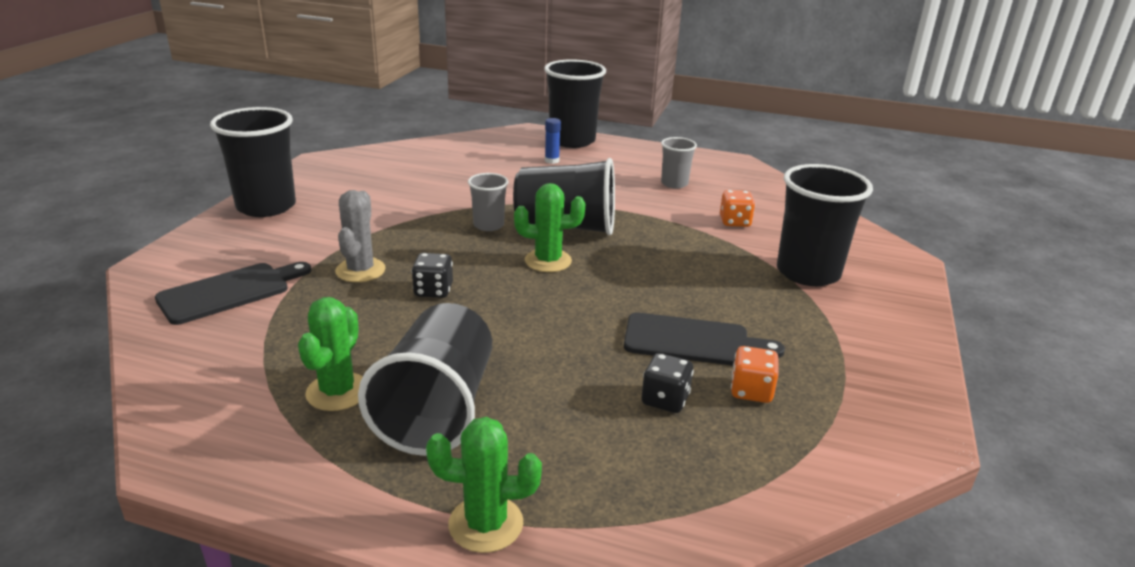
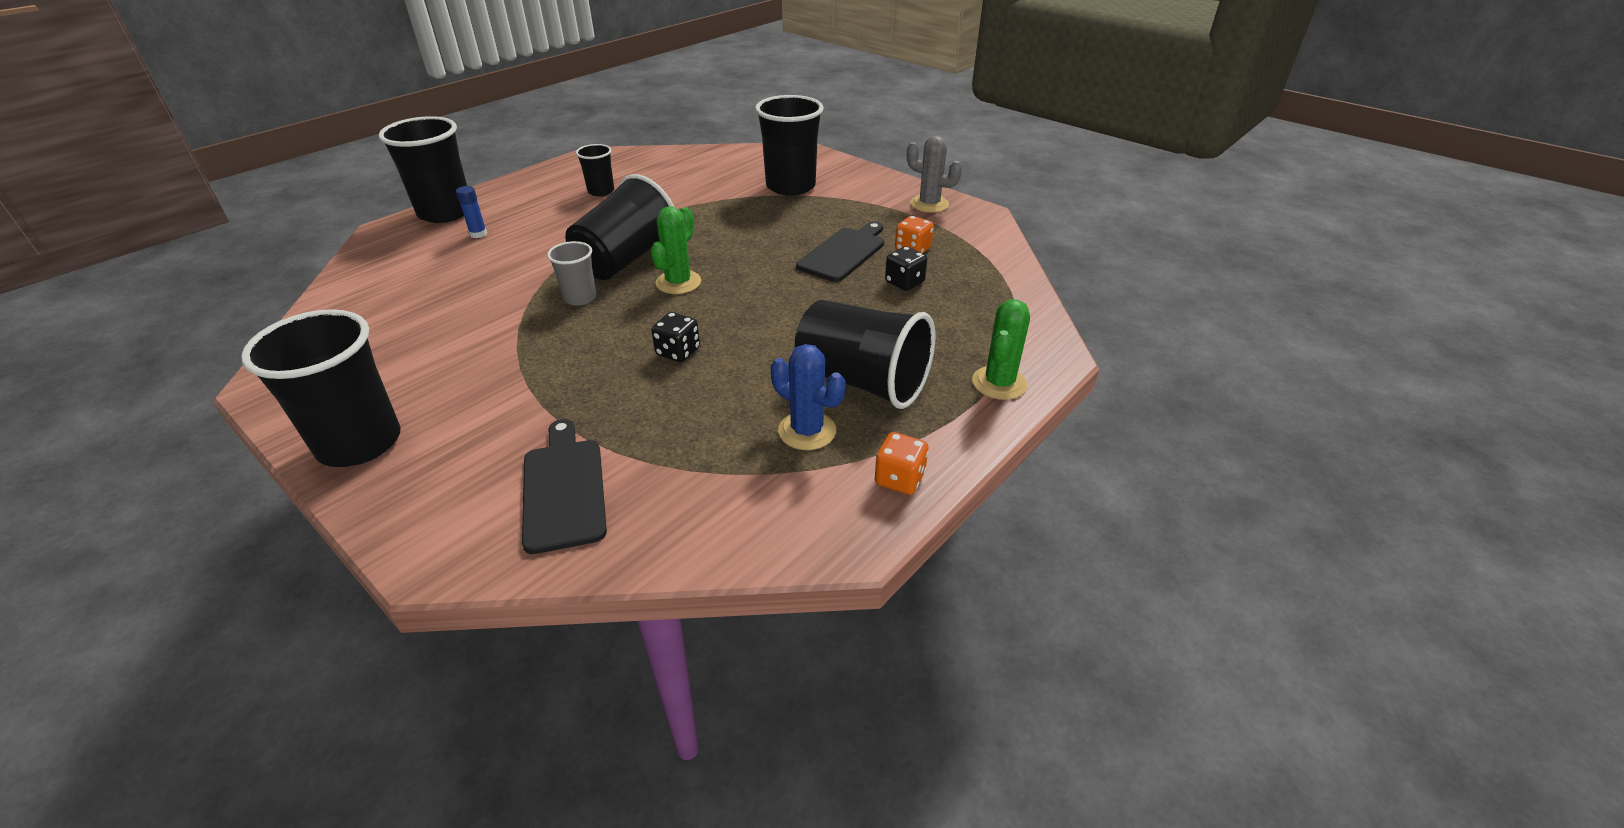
camera: 65 degrees left, 10 degrees up
(337, 392) = (807, 431): green cactus -> blue cactus
(360, 270) = (599, 389): grey cactus -> grey cactus (929, 204)
(674, 183) = (601, 191): grey cup -> black cup
(735, 222) = (694, 188): orange dice -> orange dice (899, 479)

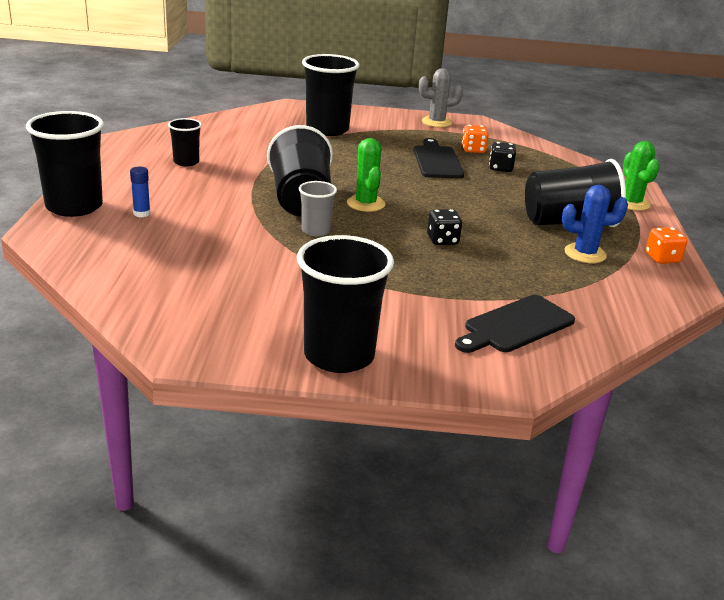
camera: 40 degrees left, 10 degrees down
(564, 489) = (516, 326): black cutting board -> black cutting board turned 75 degrees counterclockwise

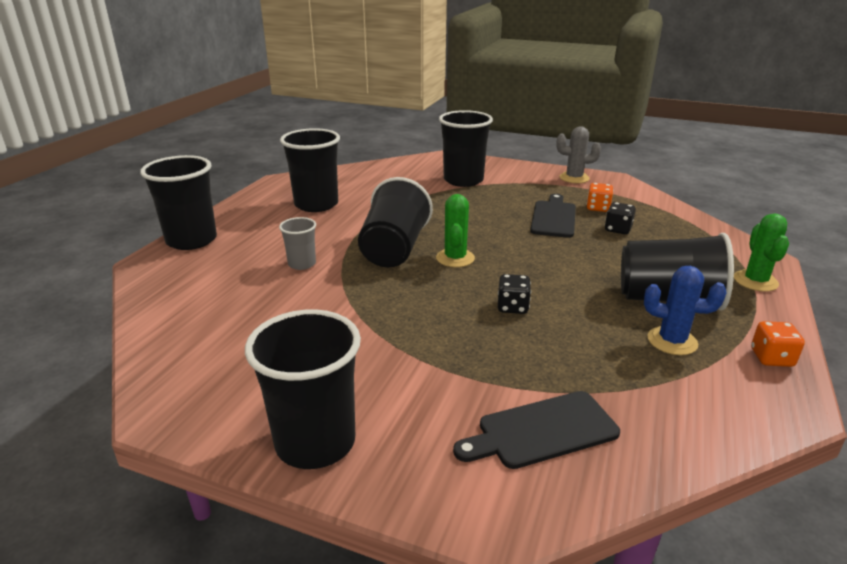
camera: 20 degrees right, 0 degrees up
(142, 213) = (242, 252): blue glue stick -> none
(186, 162) = (316, 204): black cup -> black cup, size x1.91
(316, 231) = (387, 283): grey cup -> grey cup (302, 264)

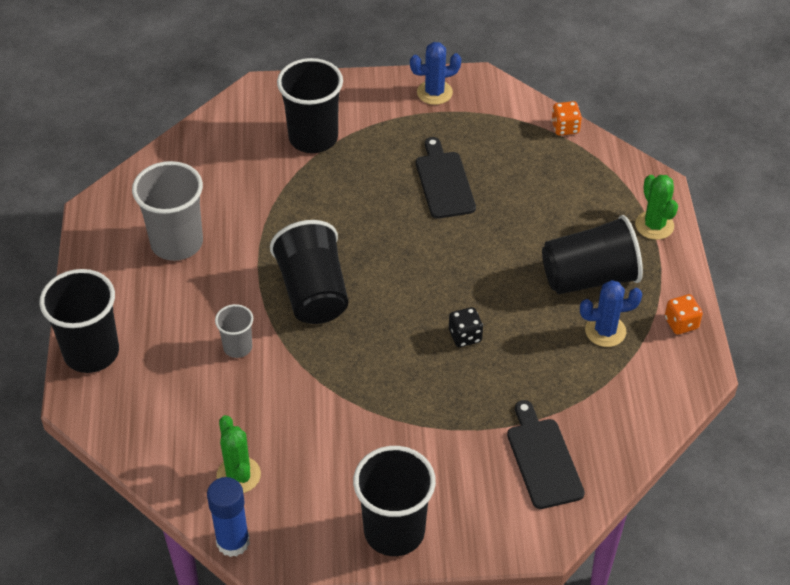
camera: 25 degrees left, 20 degrees up
(147, 393) = (233, 542): none -> blue glue stick
(316, 204) = (177, 243): black cup -> grey cup
(455, 258) = (380, 285): green cactus -> green cactus (238, 475)
(542, 431) = (543, 459): black cutting board -> black cutting board turned 120 degrees clockwise
(574, 178) = (434, 92): grey cactus -> blue cactus
(598, 208) = (481, 148): orange dice -> orange dice (565, 128)
(618, 229) = (514, 182): black dice -> none

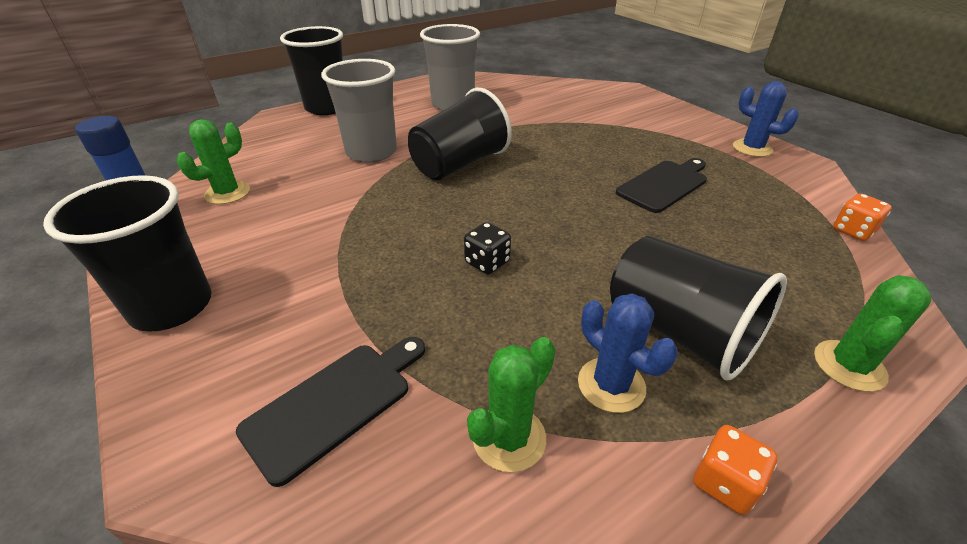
camera: 60 degrees right, 10 degrees down
(237, 347) = (371, 152): grey cup -> grey cup, size x1.91
(313, 138) = (617, 118): black cup -> none
(611, 391) = (509, 438): none -> green cactus

